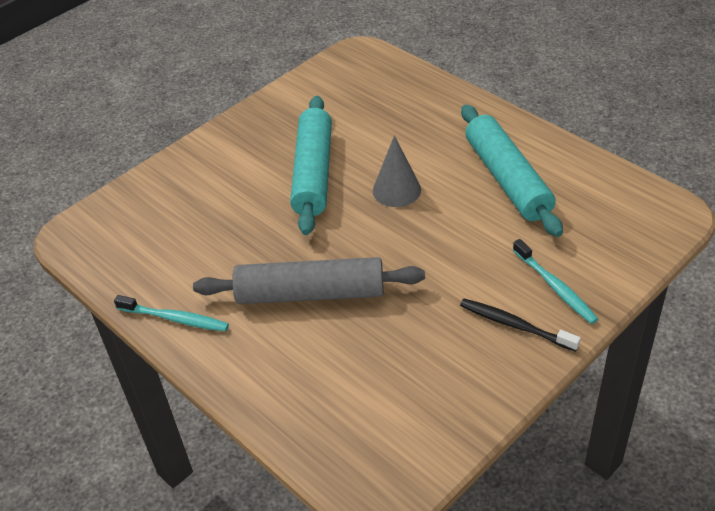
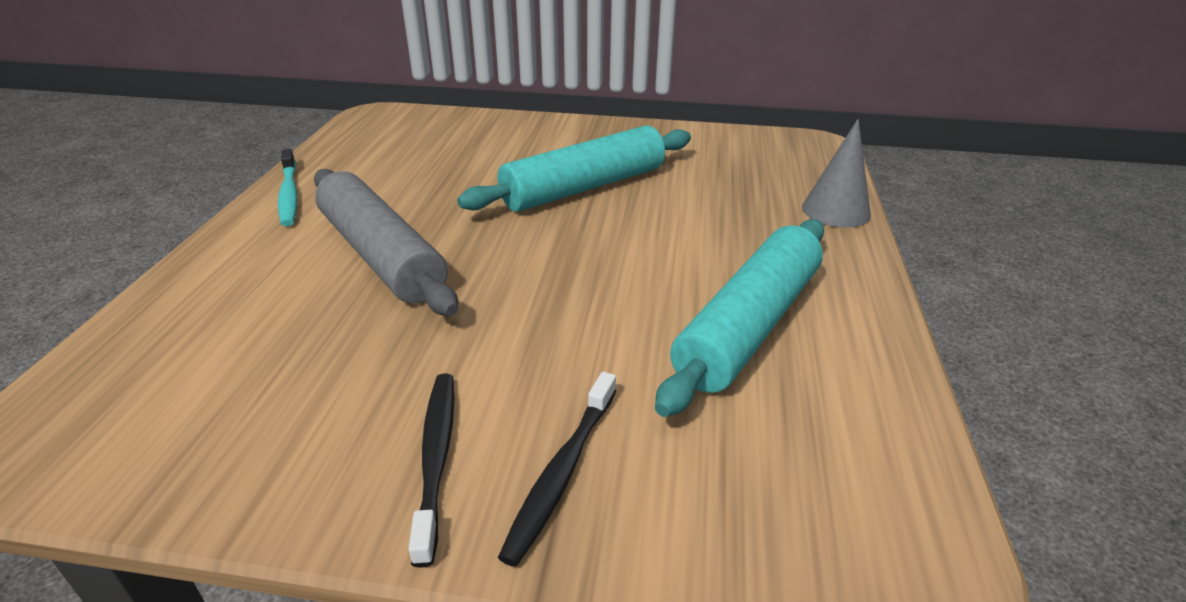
camera: 50 degrees right, 10 degrees down
(396, 190) = (618, 247): grey cone -> grey cone (836, 210)
(555, 287) = (562, 471): turquoise toothbrush -> black toothbrush

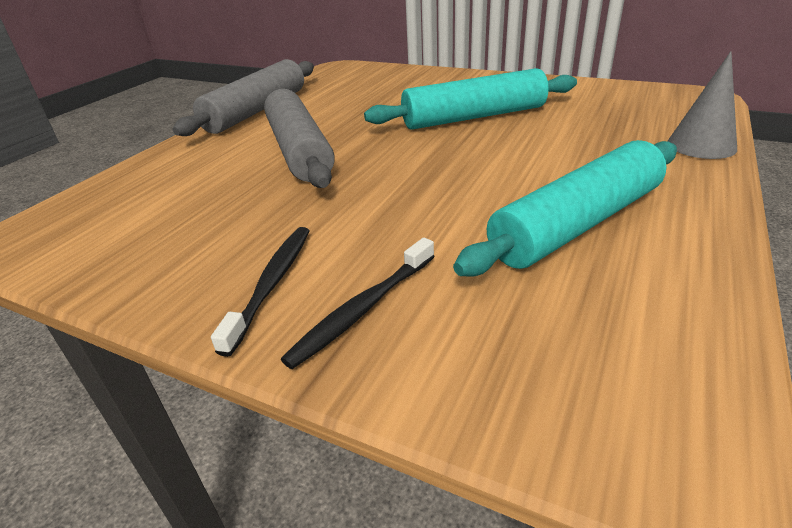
camera: 20 degrees right, 0 degrees up
(289, 194) = (256, 111): turquoise toothbrush -> grey rolling pin

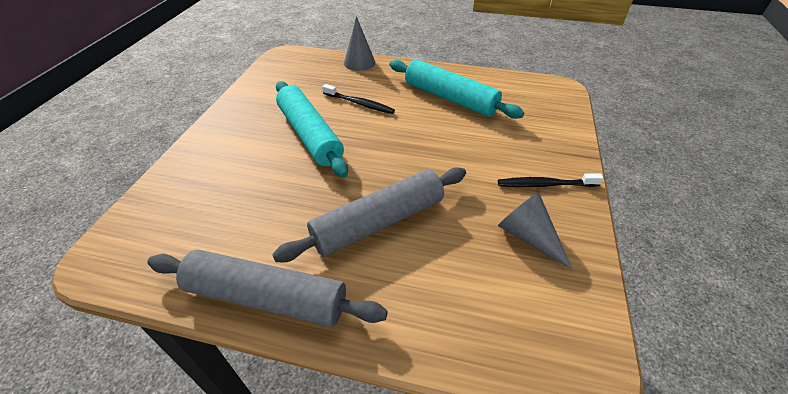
camera: 105 degrees left, 10 degrees up
(192, 241) = (528, 236): none -> grey cone
(364, 308) = (543, 150): black toothbrush -> black toothbrush (359, 103)

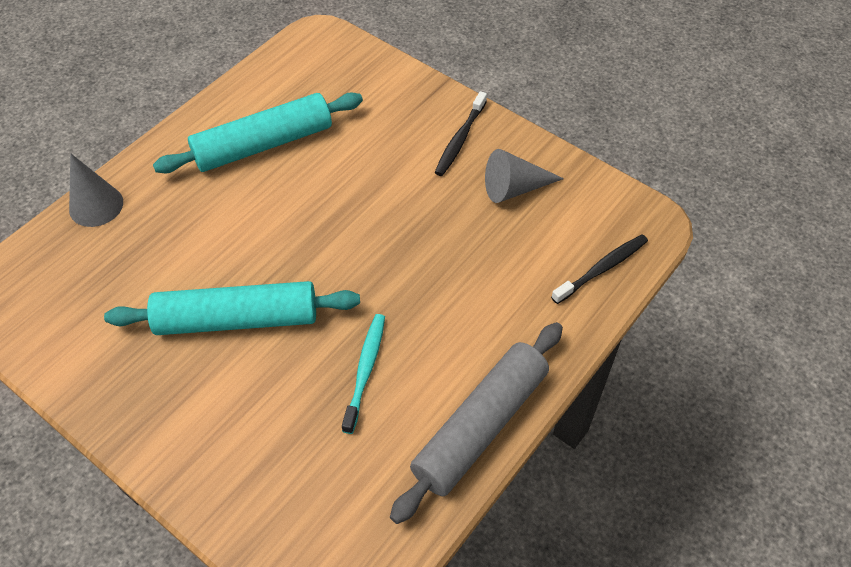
camera: 65 degrees left, 10 degrees up
(294, 207) = (365, 371): none -> turquoise toothbrush
(359, 103) = (204, 242): black toothbrush -> black toothbrush (601, 269)
(379, 222) = (433, 298): grey rolling pin -> none

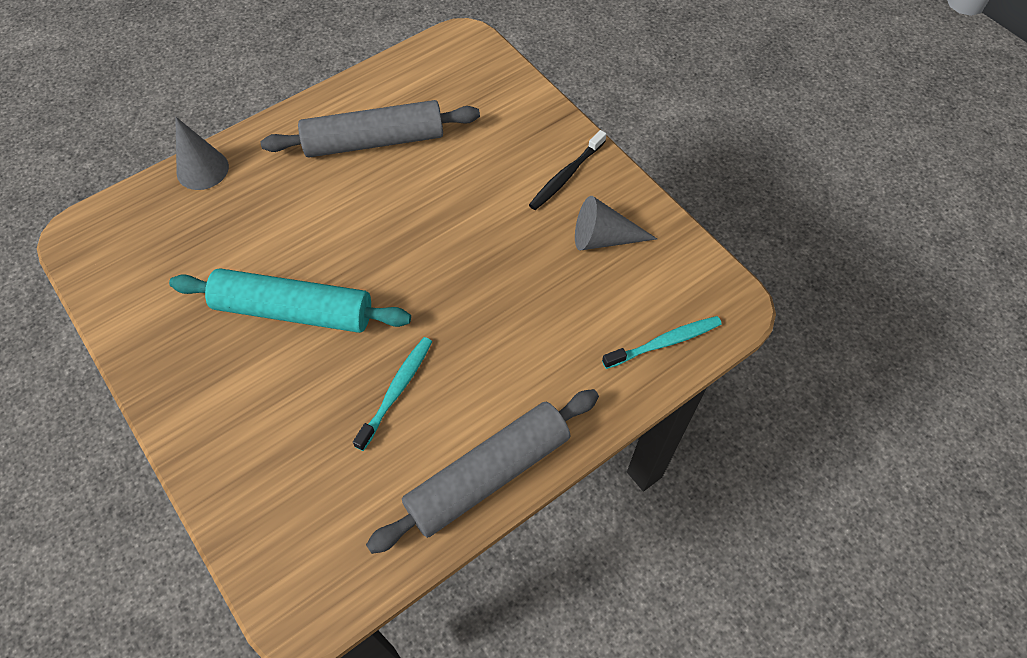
camera: 15 degrees right, 5 degrees up
(263, 144) = (374, 141): turquoise rolling pin -> grey rolling pin
(601, 269) = (664, 342): black toothbrush -> turquoise toothbrush

